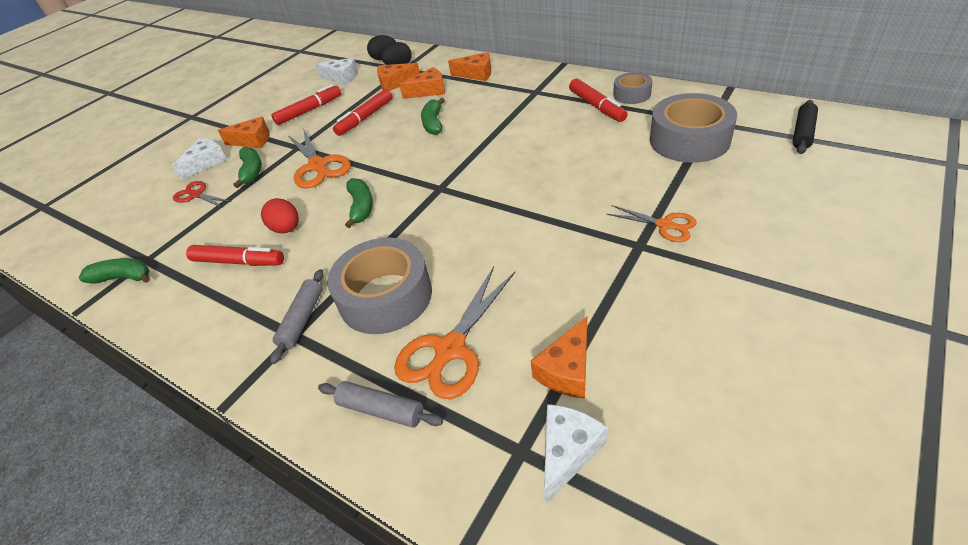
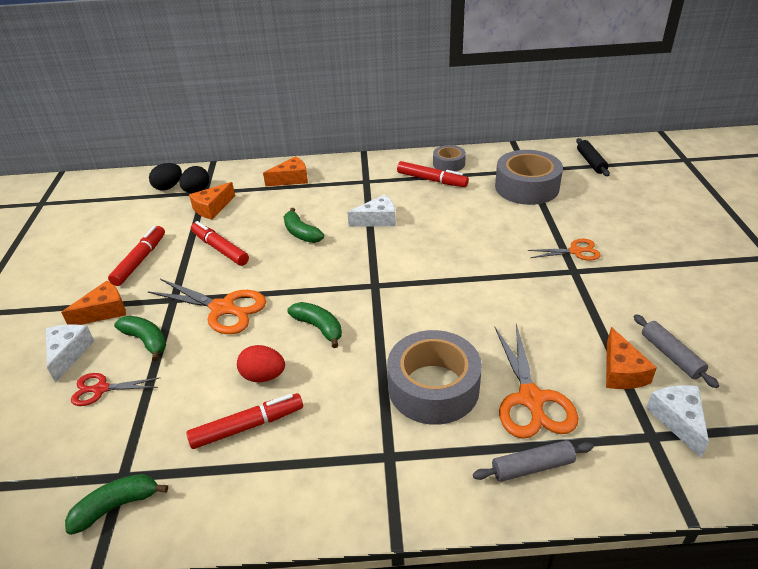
camera: 40 degrees left, 5 degrees down
(302, 320) = (381, 440): grey rolling pin -> grey rolling pin (671, 355)
(342, 78) = (139, 218): white cheese -> white cheese (377, 220)
(365, 118) = (220, 249): red marker -> red marker turned 135 degrees clockwise
(429, 91) = (260, 206): orange cheese -> none

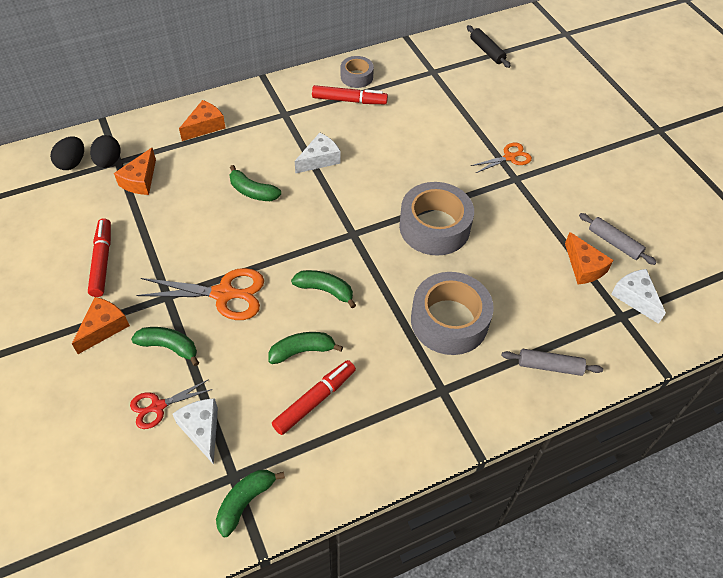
camera: 25 degrees left, 15 degrees up
(68, 354) = (99, 381): white cheese -> white cheese (202, 430)
(220, 249) = (179, 228): red marker -> none
(263, 376) = (302, 351): red egg -> green banana
(527, 187) = (441, 92): grey tape -> grey tape (434, 227)
(531, 399) = (527, 310): orange scissors -> none
(532, 467) = (549, 366): grey rolling pin -> grey rolling pin turned 45 degrees clockwise

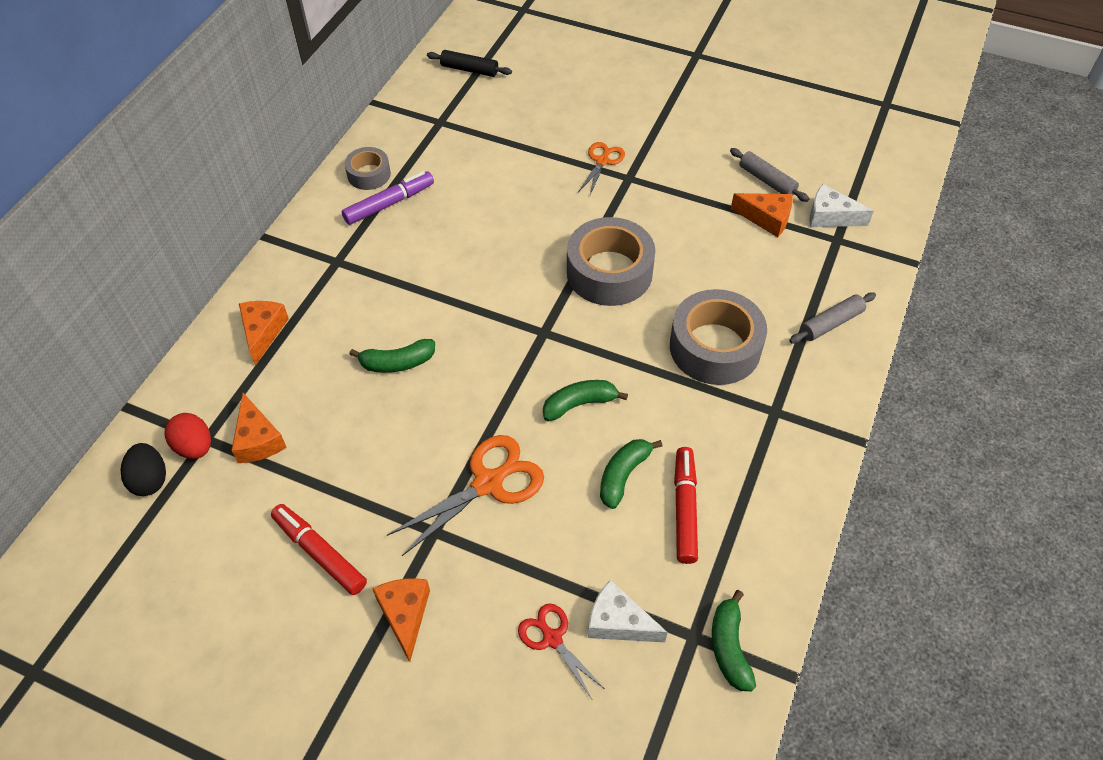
camera: 40 degrees left, 0 degrees up
(108, 162) = (194, 447): black egg -> red egg
(158, 406) = (552, 638): red scissors -> red scissors turned 120 degrees clockwise
(169, 347) = (495, 576): green banana -> none
(319, 159) = (428, 283): white cheese -> none
(349, 100) = (389, 203): red marker -> purple marker
(614, 243) = (767, 180): grey rolling pin -> grey rolling pin turned 45 degrees clockwise

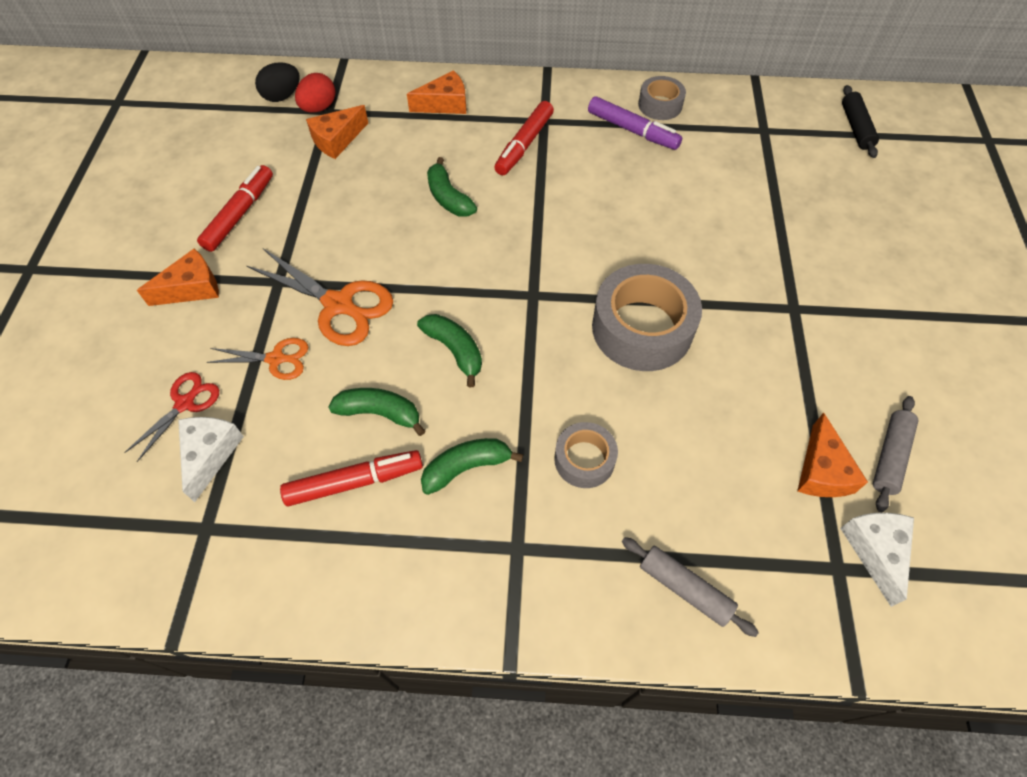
camera: 70 degrees right, 5 degrees up
(361, 285) = (524, 145): none -> red marker
(602, 161) = (802, 277): orange scissors -> orange scissors (276, 359)
(715, 347) = (584, 459): grey tape -> grey tape, size x0.54
(729, 647) = (197, 567): green banana -> green banana (466, 467)

